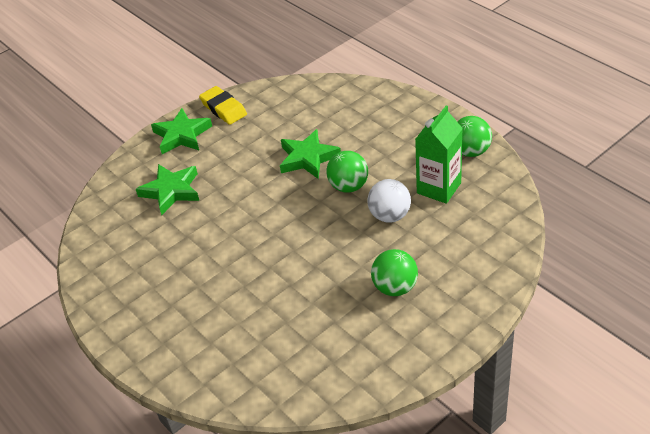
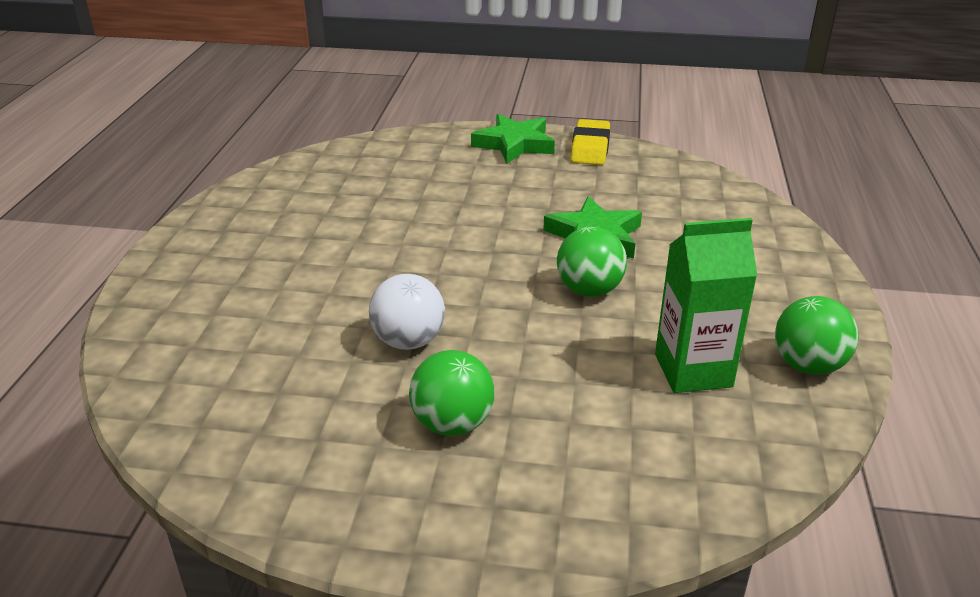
camera: 45 degrees right, 10 degrees down
(171, 191) = (424, 177): green star -> none
(390, 215) = (582, 351): white ball -> white ball (409, 341)

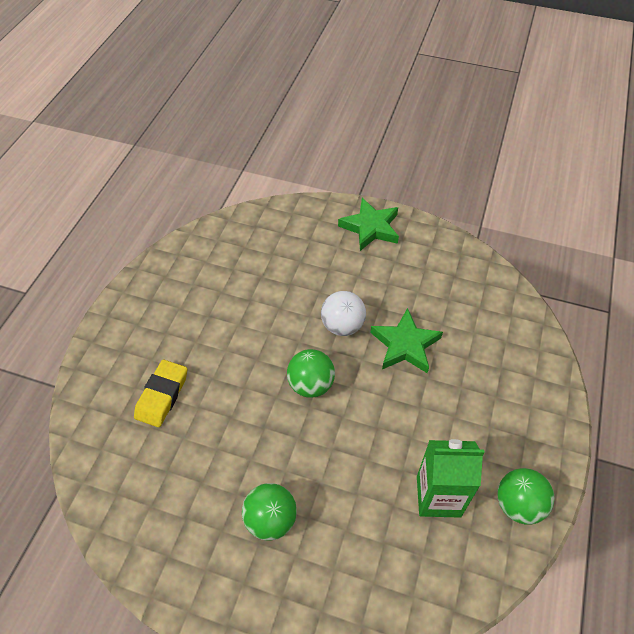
camera: 10 degrees right, 20 degrees up
(409, 341) = (256, 436): white ball -> white ball (342, 325)
(589, 290) = (388, 403): green ball -> green ball (311, 384)
(590, 148) = (426, 239): yellow eraser -> yellow eraser (162, 395)

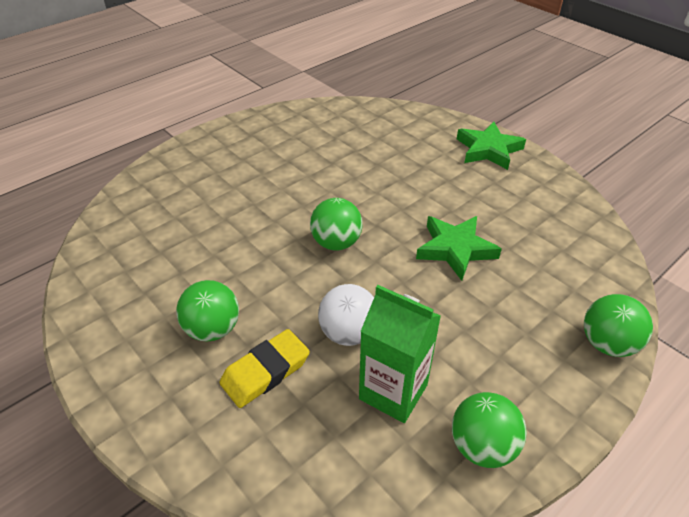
camera: 30 degrees right, 10 degrees down
(162, 395) = (203, 199): yellow eraser -> yellow eraser (265, 371)
(342, 325) = (402, 211): white ball -> white ball (348, 333)
(549, 378) = (607, 343): none -> green ball

